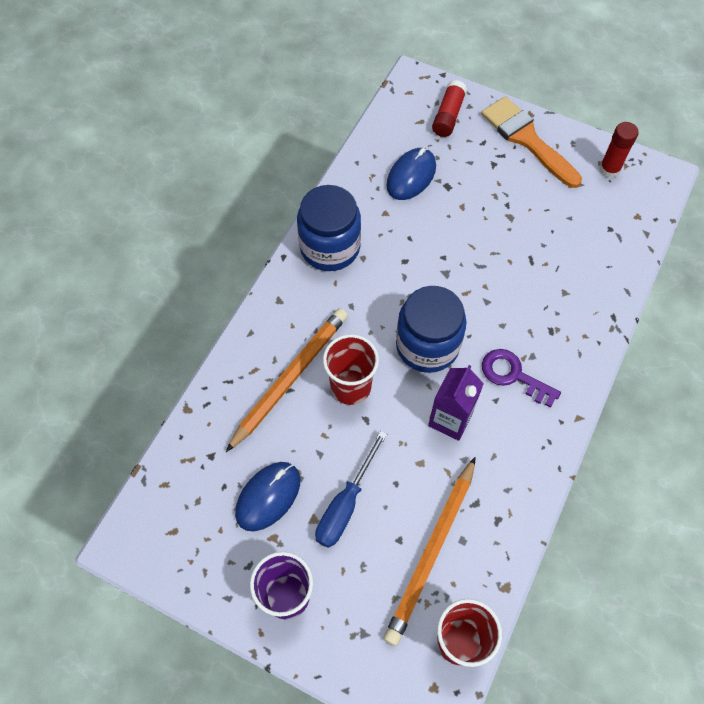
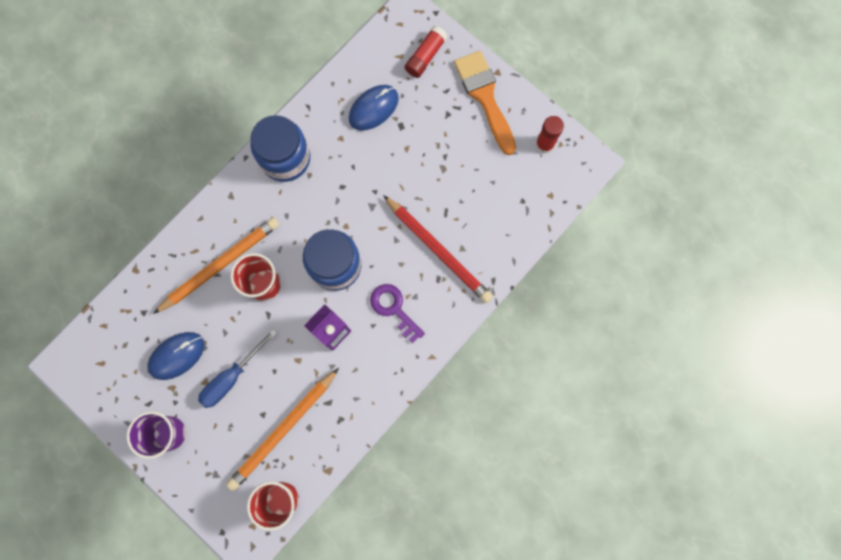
camera: 15 degrees right, 15 degrees up
(539, 301) = (438, 251): none -> red pencil

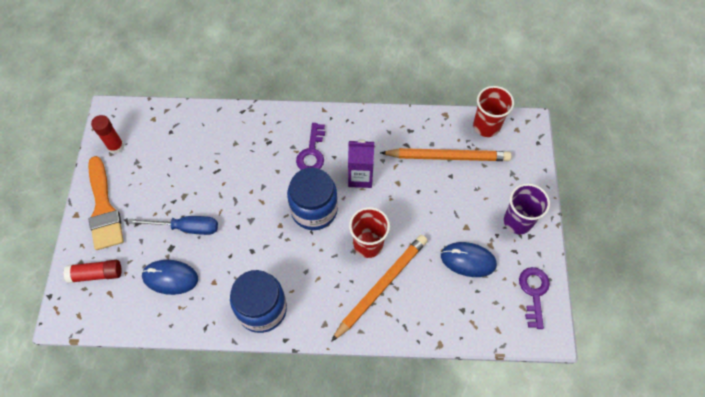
camera: 130 degrees left, 15 degrees down
(102, 384) = (534, 292): none -> purple key
(220, 265) = (381, 286): orange pencil -> orange pencil turned 120 degrees clockwise
(231, 377) = (447, 213): blue screwdriver -> blue screwdriver (186, 228)
(438, 251) = (248, 155): red pencil -> none
(485, 97) = (104, 209): orange brush -> orange brush turned 45 degrees counterclockwise

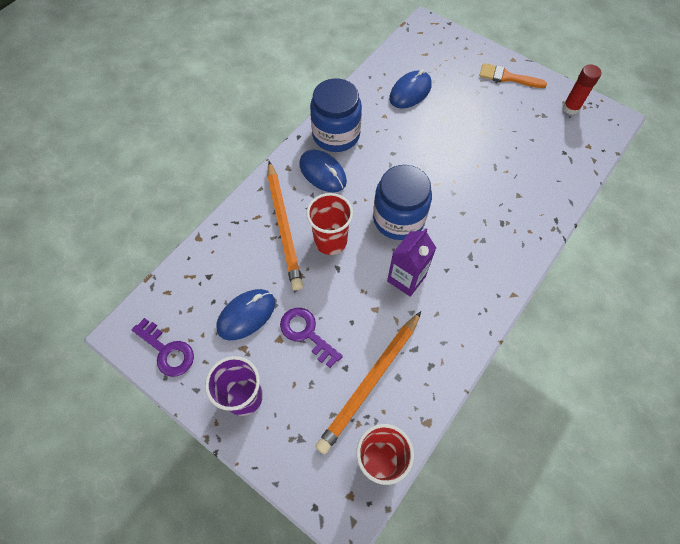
camera: 125 degrees right, 0 degrees up
(96, 274) = (448, 52): red glue stick -> none
(104, 209) = (507, 77): orange brush -> orange brush, size x0.66
(186, 228) = (449, 120): blue screwdriver -> none
(310, 292) = (322, 173): none -> blue mouse
(312, 152) = (464, 252): purple key -> purple key (306, 333)

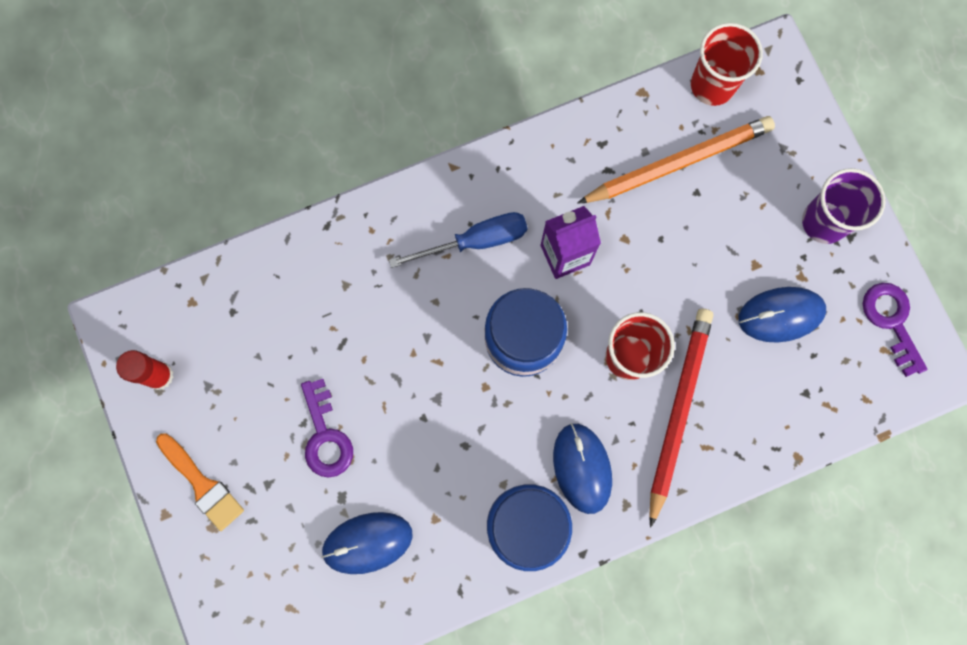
camera: 150 degrees left, 15 degrees up
(284, 227) = (678, 411): orange pencil -> red pencil
(306, 333) = (720, 254): purple key -> purple key (325, 436)
(465, 257) = (475, 241): none -> blue screwdriver

